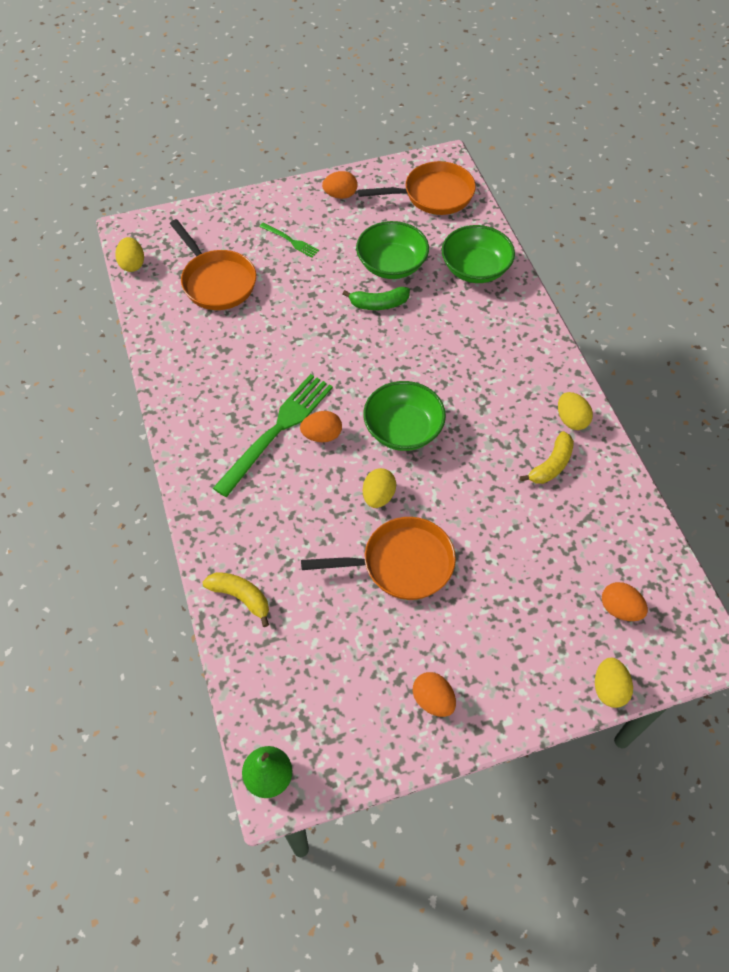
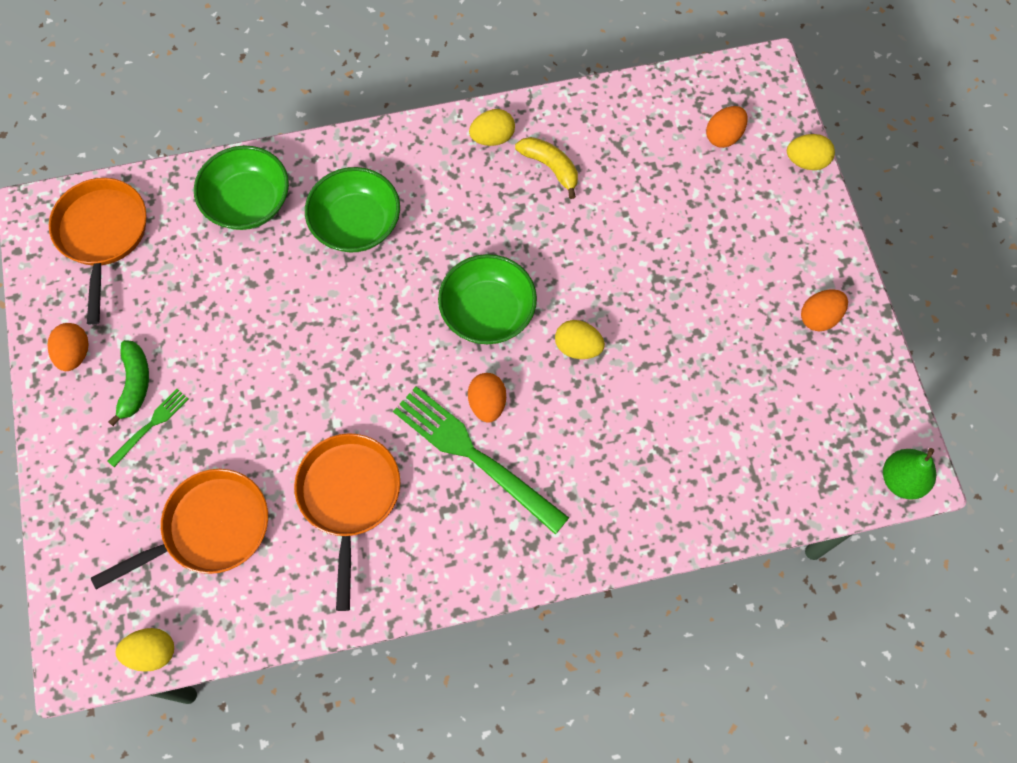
camera: 85 degrees left, 10 degrees up
(241, 597) = (701, 504): yellow banana -> none
(379, 304) = (287, 321): green banana -> green banana (135, 384)
(392, 265) = (222, 299): green bowl -> green bowl (356, 224)
(401, 564) = (665, 331): orange pan -> orange pan (349, 497)

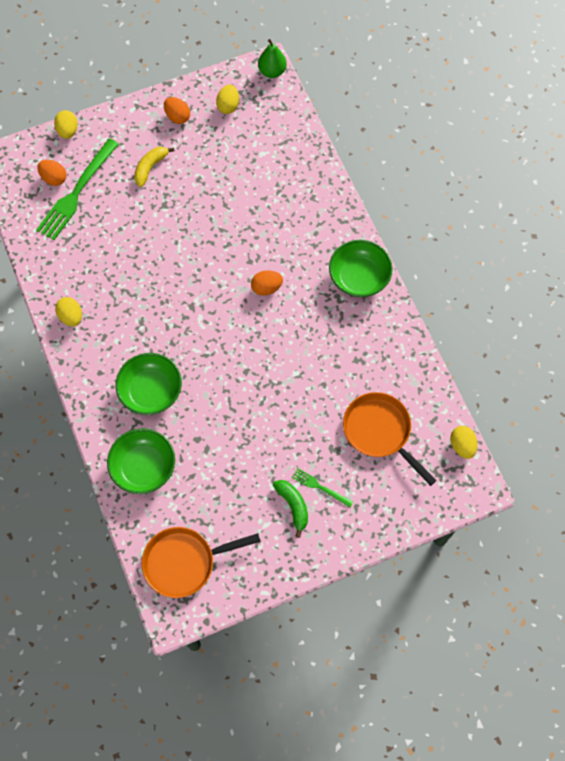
camera: 100 degrees left, 0 degrees up
(74, 354) = (279, 553): orange egg -> none
(135, 384) = (293, 506): green banana -> green banana turned 75 degrees clockwise
(349, 497) = (342, 355): orange pan -> none
(474, 455) = (301, 289): green fork -> green fork (76, 192)
(488, 312) = (204, 298): green bowl -> green bowl (359, 277)
(550, 167) = (90, 277): yellow banana -> yellow banana (150, 168)
(578, 347) = (219, 243): yellow egg -> yellow egg (228, 106)

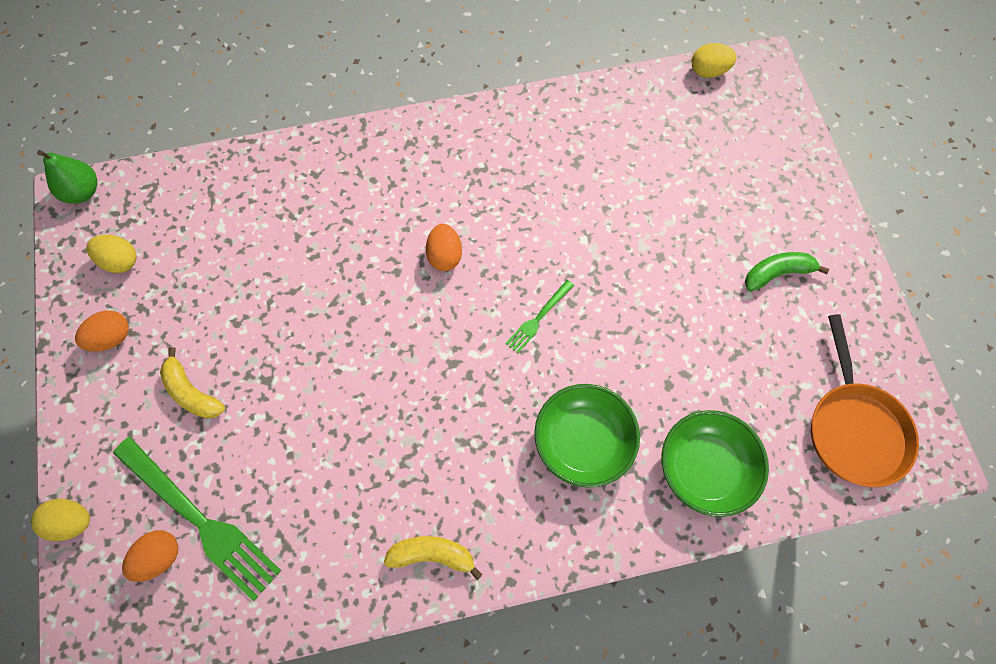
camera: 80 degrees left, 0 degrees up
(71, 317) = (432, 555): yellow egg -> yellow banana
(320, 487) = (752, 236): green fork -> green fork (538, 318)
(359, 277) = (454, 139): green bowl -> none
(380, 431) = (681, 154): orange pan -> none

